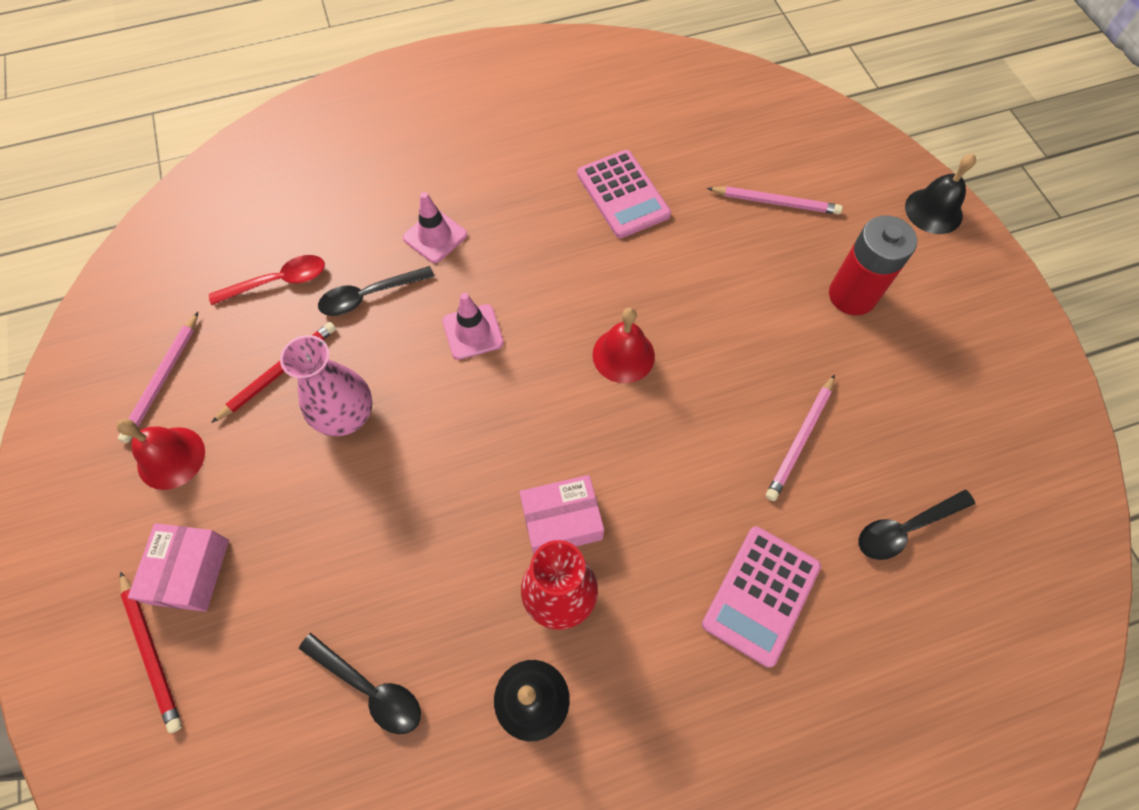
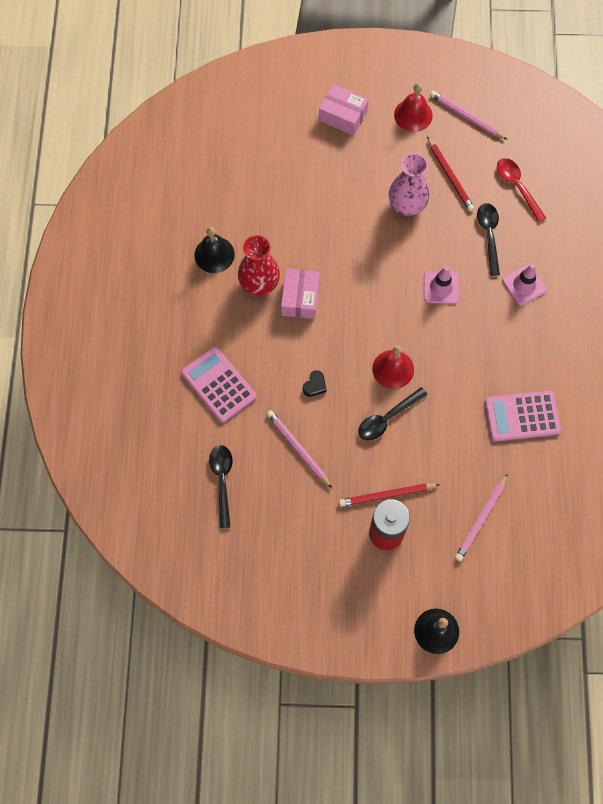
camera: 110 degrees right, 5 degrees up
(151, 652) = (307, 94): red pencil -> red pencil (387, 495)
(278, 282) = (517, 187): red spoon -> red spoon turned 150 degrees clockwise
(370, 688) = (250, 184): black spoon -> black spoon (387, 418)
(695, 449) = (315, 385): none -> black heart

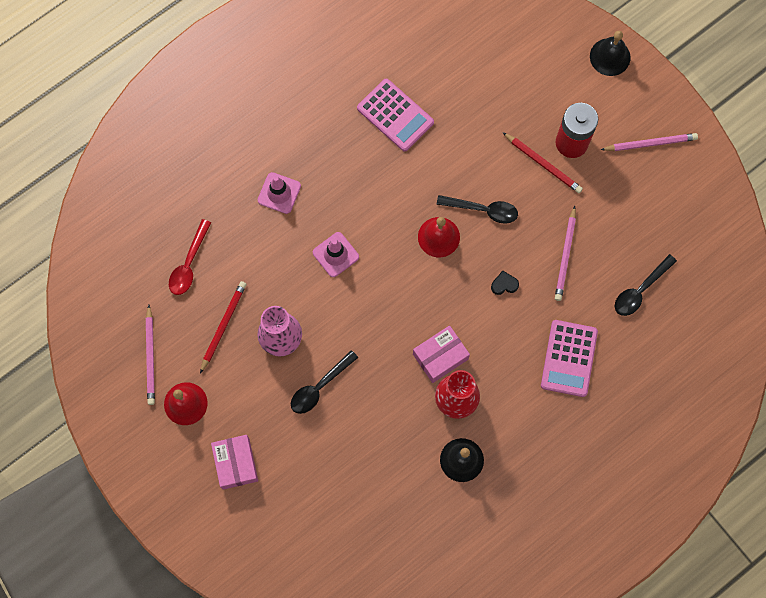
camera: 130 degrees left, 5 degrees up
(481, 519) = (502, 86): pink pencil -> pink pencil (650, 143)
(489, 235) = (255, 252): black spoon -> black spoon (319, 387)

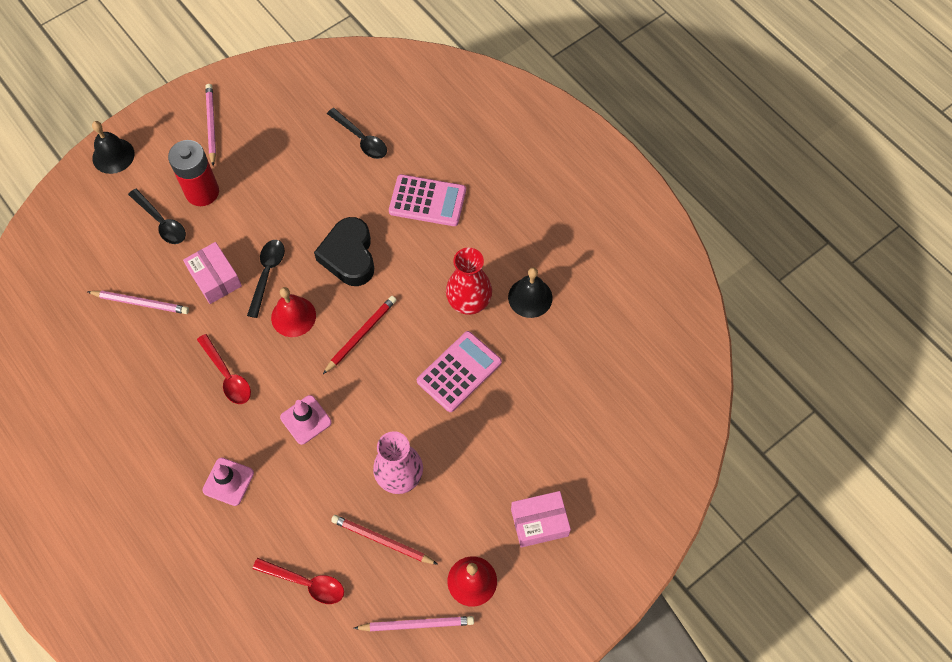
camera: 90 degrees left, 10 degrees down
(319, 387) = (454, 435): black spoon -> black spoon (161, 222)
(379, 183) = (227, 375): none -> red spoon
(395, 115) = (150, 359): pink calculator -> pink calculator (459, 372)
(440, 356) = (423, 316): pink box -> pink box (215, 278)
(504, 284) = (349, 256): black heart -> black heart, size x2.42
(543, 164) = (222, 218): red pencil -> red pencil (361, 335)
(565, 255) = (322, 201): pink pencil -> pink pencil (140, 303)

